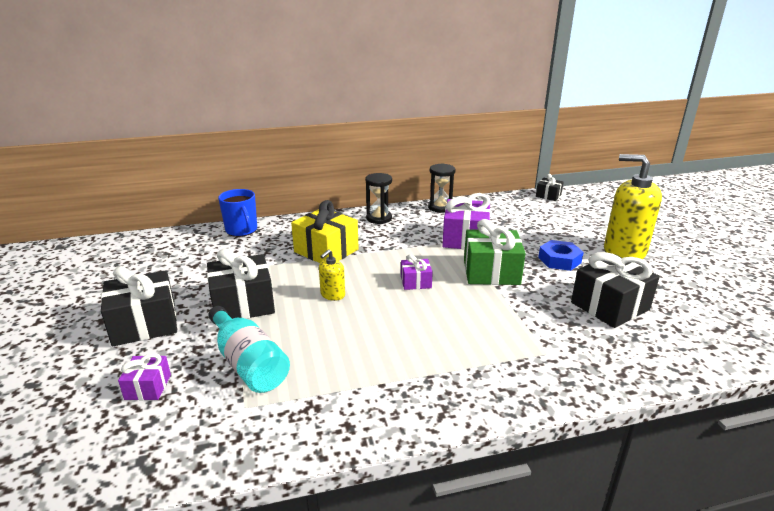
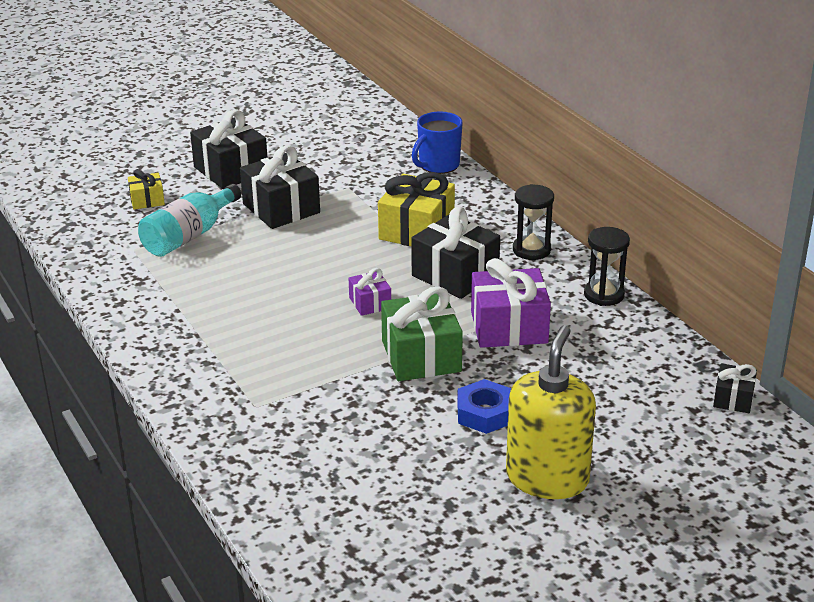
camera: 75 degrees right, 5 degrees up
(148, 387) = (147, 200): purple gift -> yellow gift
(332, 295) = (319, 254): yellow soap dispenser -> none
(610, 306) = (374, 456): black gift -> black gift (455, 275)

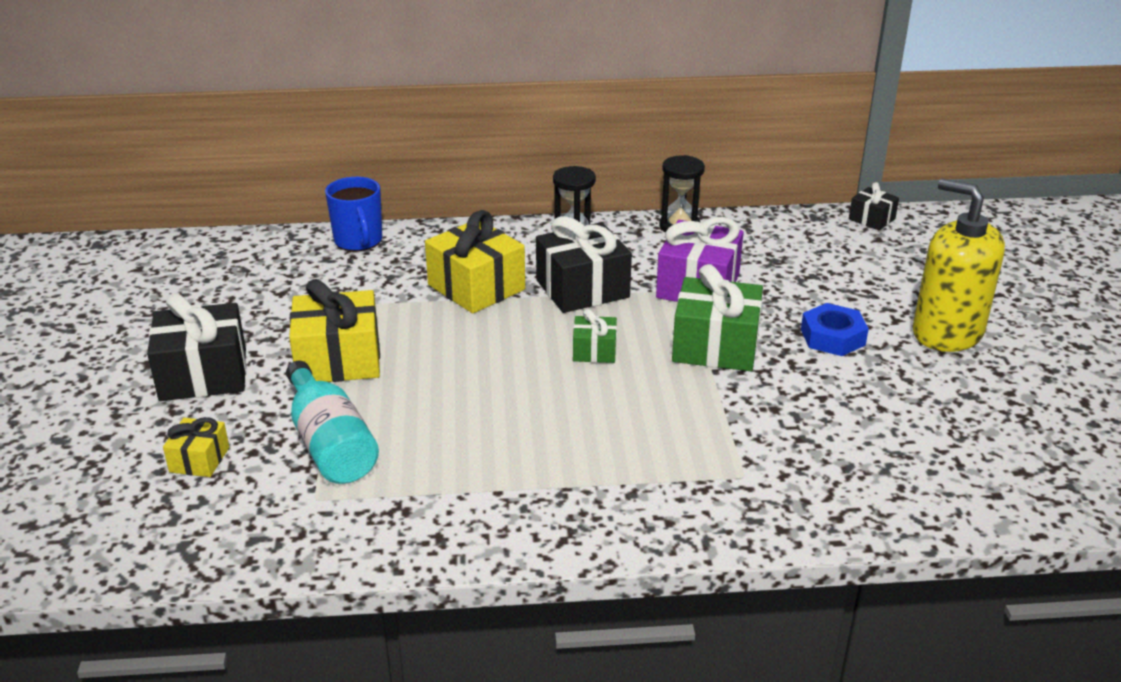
camera: 65 degrees left, 0 degrees up
(281, 208) = (338, 360): black gift -> yellow gift
(370, 303) = (594, 351): purple gift -> green gift

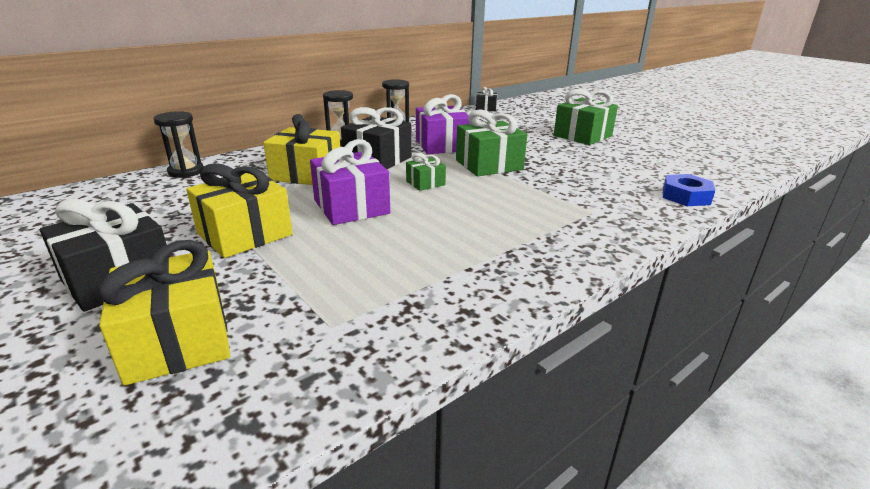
camera: 35 degrees left, 5 degrees down
(199, 460) = (177, 340): yellow gift -> yellow gift, size x1.91
(330, 444) = (299, 285): turquoise bottle -> none
(358, 241) = (186, 171): blue mug -> black hourglass
(472, 359) = (351, 207): none -> purple gift
(832, 337) = (538, 148): blue nut -> blue nut (686, 196)
(947, 333) = (582, 136): yellow soap dispenser -> green gift

